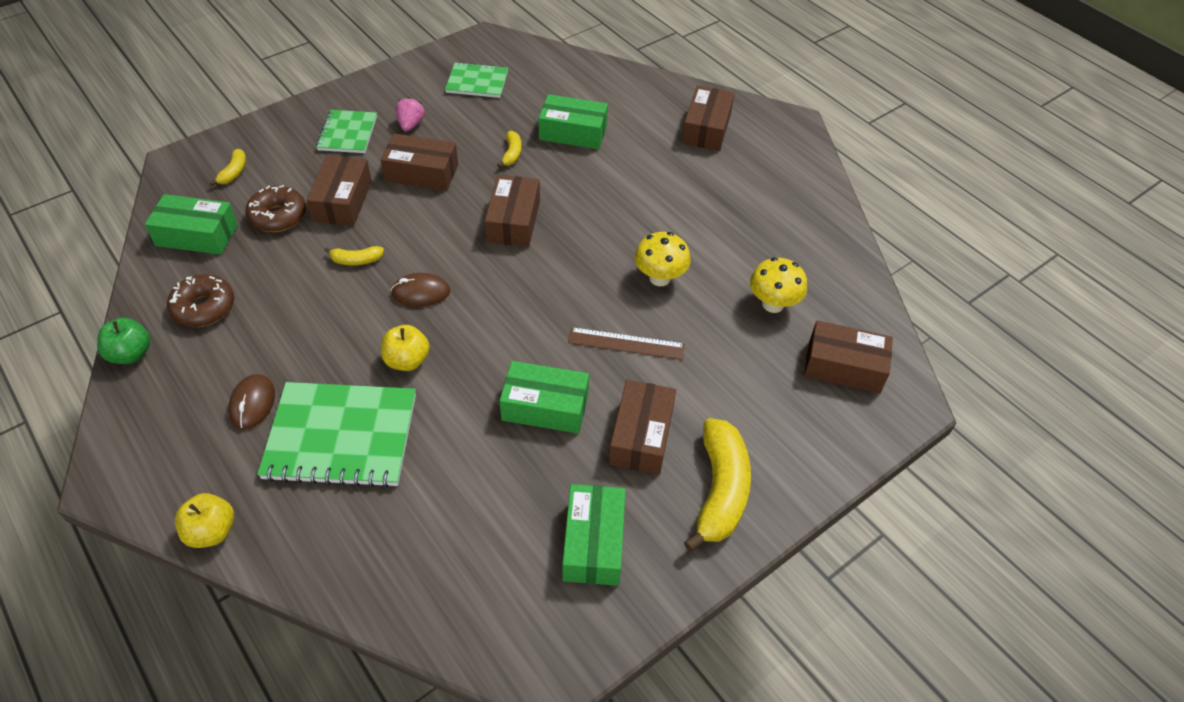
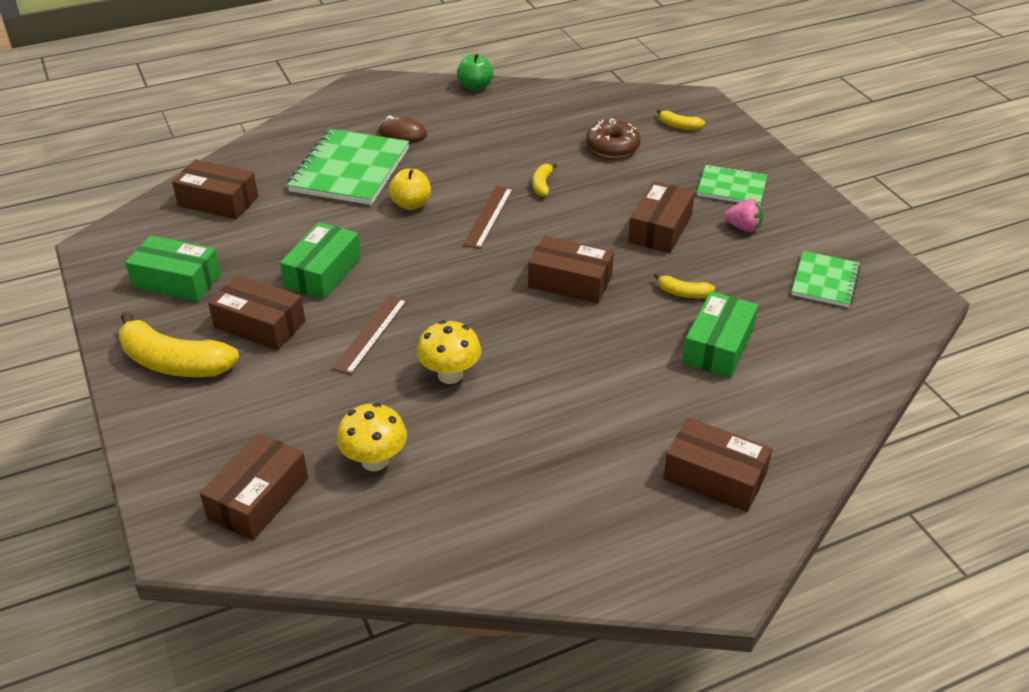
camera: 105 degrees right, 10 degrees down
(197, 235) = (598, 110): green box -> none
(204, 308) = (511, 114): brown donut -> none
(211, 531) = (300, 119): yellow apple -> none
(342, 201) = (626, 180): brown box -> brown box (218, 201)
(421, 292) = (488, 216): brown mouse -> brown ruler

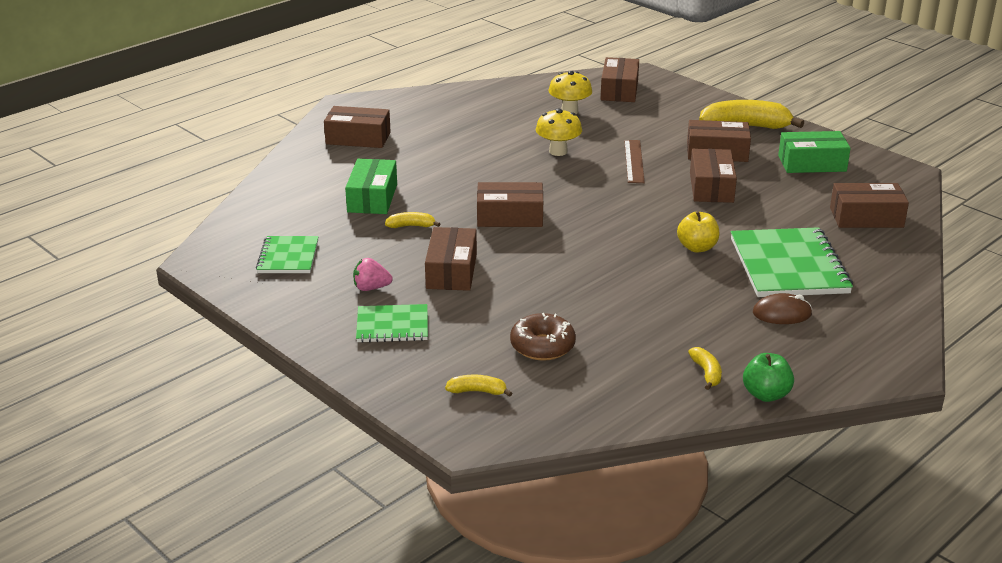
camera: 160 degrees right, 10 degrees down
(323, 273) = (711, 187): green box -> brown box
(488, 216) = (617, 251): brown ruler -> none
(542, 185) = (590, 289): yellow banana -> yellow banana (706, 373)

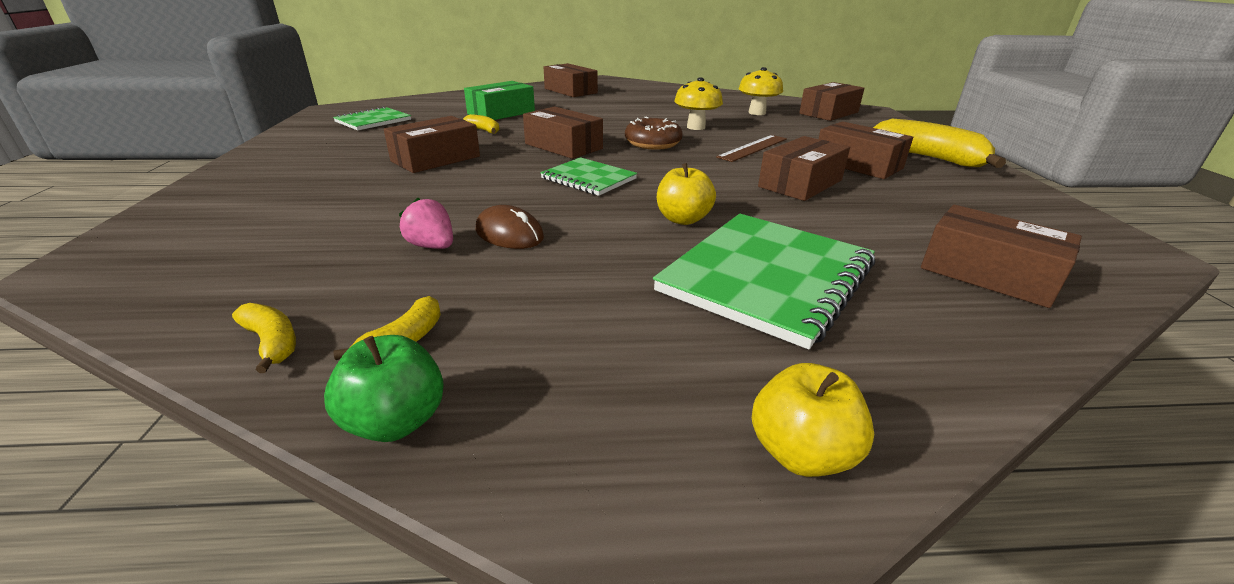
camera: 40 degrees right, 0 degrees up
(371, 288) = (363, 149): pink strawberry -> pink strawberry (432, 246)
(392, 326) = (306, 171): green notebook -> green notebook (588, 179)
(477, 391) = (205, 237): yellow banana -> yellow banana (272, 342)
(542, 346) = (345, 230): brown donut -> brown donut (653, 143)
(782, 313) = (652, 324): brown mouse -> brown mouse (509, 234)
(812, 163) = (974, 202): green box -> none
(892, 331) = (801, 453): none -> yellow apple

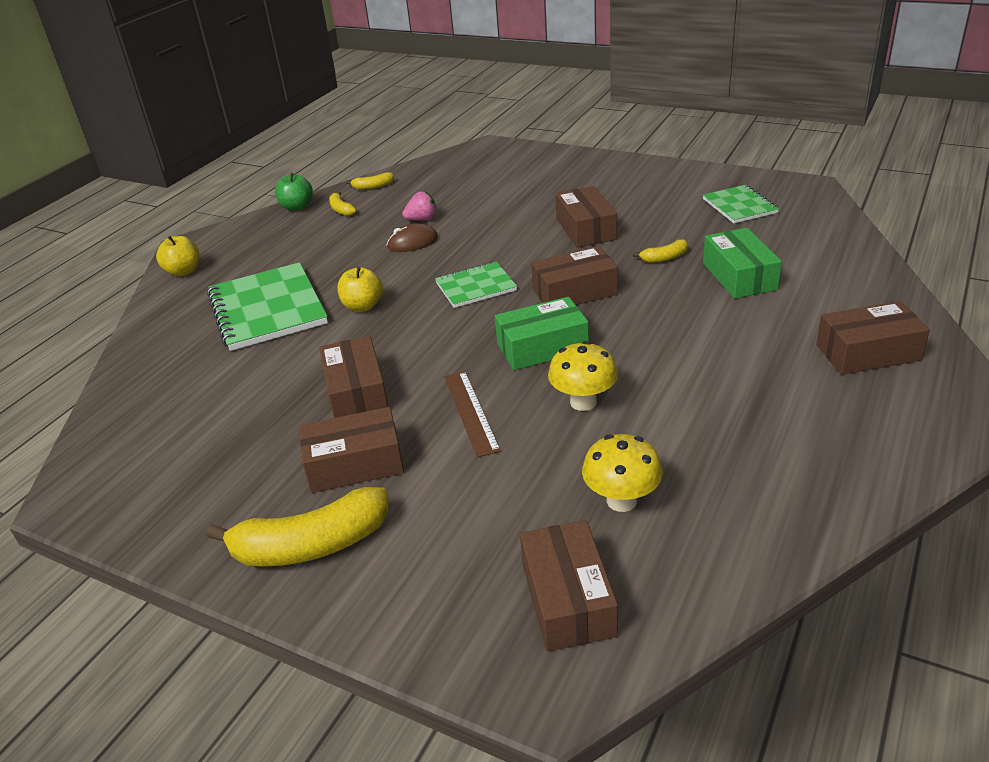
camera: 125 degrees right, 5 degrees up
(653, 143) = (542, 347): brown donut -> green box
(988, 274) = (163, 394): brown box -> none

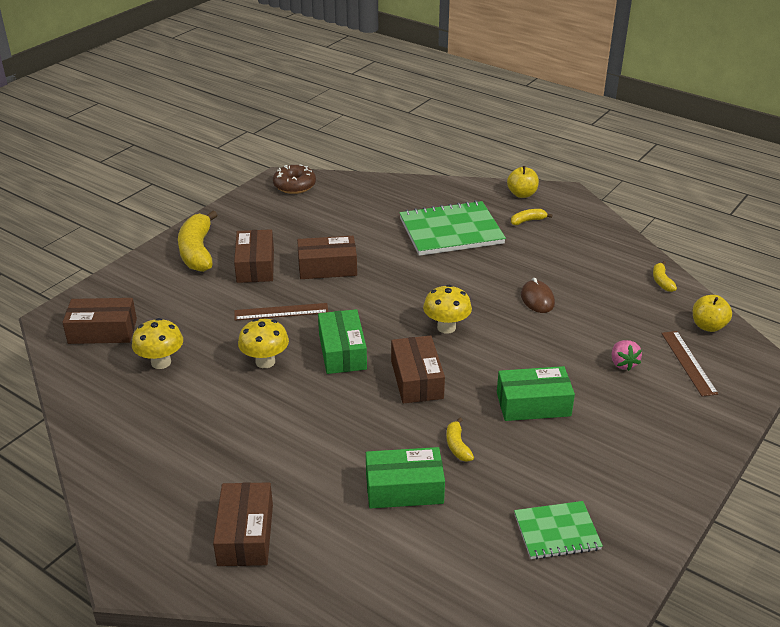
camera: 95 degrees right, 0 degrees up
(100, 476) = (294, 185): none -> brown donut
(297, 207) = (624, 240): green apple -> none
(341, 210) = (613, 263): yellow banana -> yellow banana (527, 221)
(363, 306) = (438, 272): yellow apple -> yellow apple (708, 326)
(422, 219) = (581, 306): pink strawberry -> pink strawberry (623, 364)
(476, 287) = (446, 327): green notebook -> yellow mushroom
(498, 170) = (688, 362): none -> brown ruler
(585, 229) = (533, 404): brown box -> green box

